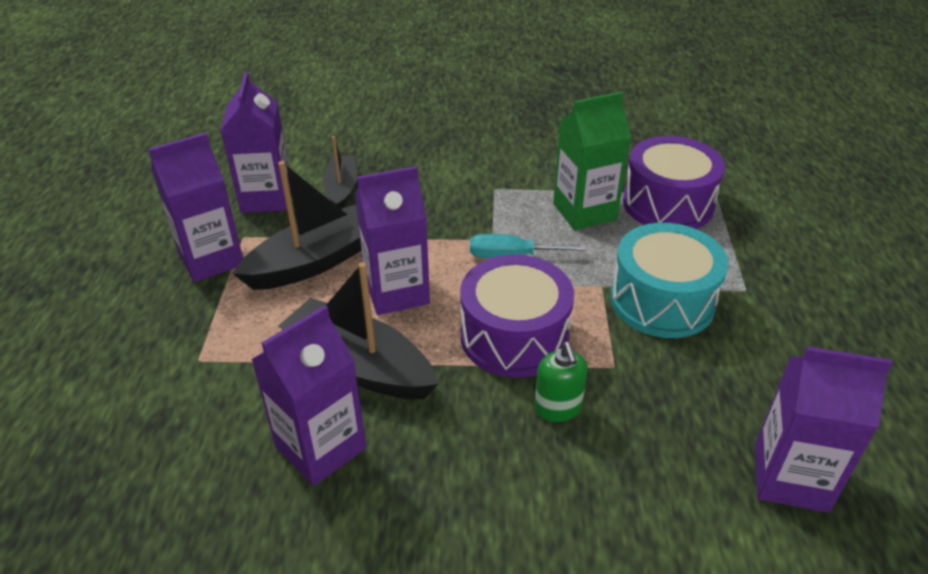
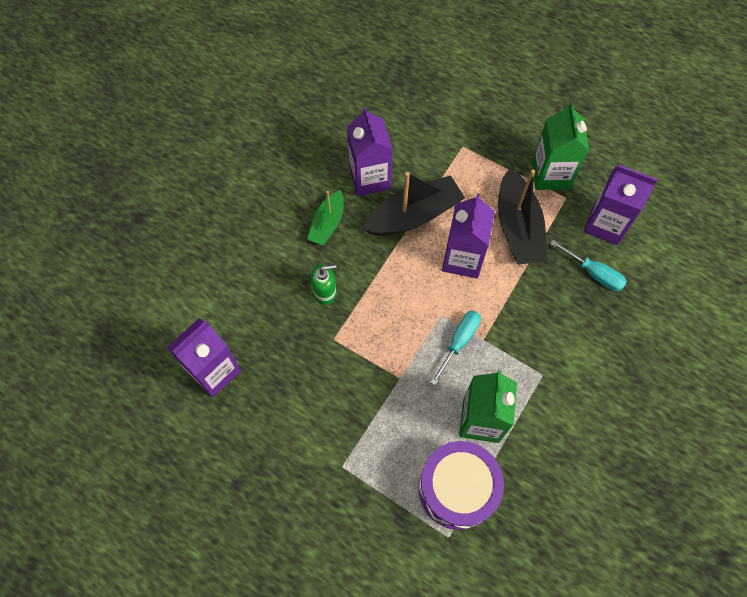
camera: 120 degrees right, 25 degrees up
(211, 259) = (550, 175): purple carton -> green carton
(341, 189) = (593, 273): black boat -> turquoise screwdriver
(443, 463) = (327, 224): none -> green boat
(514, 336) = (388, 301): purple drum -> none
(558, 408) = (325, 292): green soap dispenser -> green soap dispenser turned 150 degrees clockwise
(662, 301) = (365, 405): turquoise drum -> none

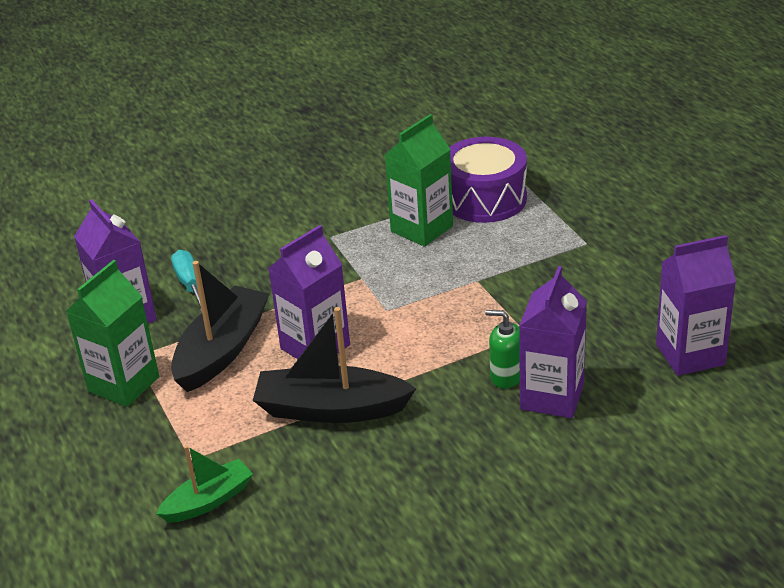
camera: 145 degrees left, 30 degrees down
(327, 224) = (450, 443): green boat -> green boat (208, 501)
(370, 178) = (350, 473): purple carton -> purple carton (552, 396)
(459, 342) = (389, 284): turquoise screwdriver -> none

